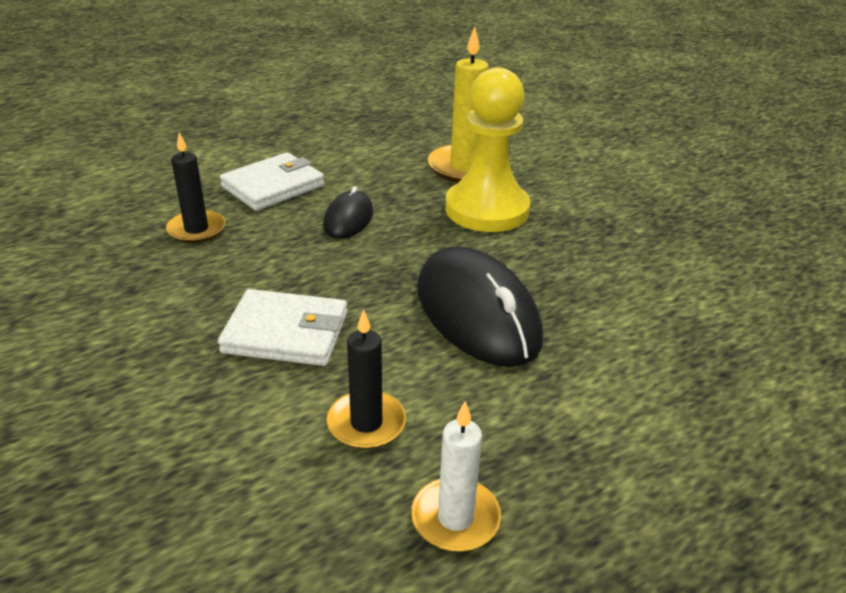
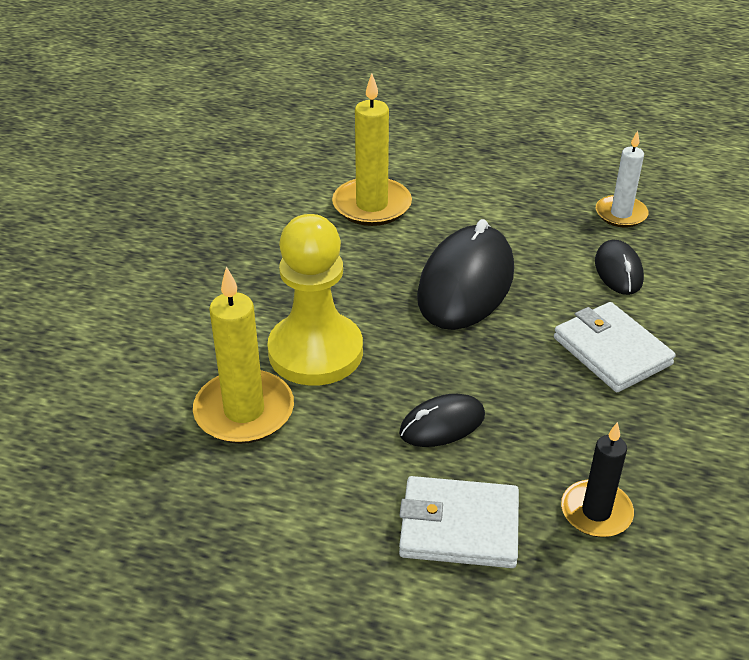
camera: 130 degrees left, 5 degrees up
(366, 423) = (618, 270): black candle -> black mouse
(672, 330) = (372, 205): none -> yellow candle

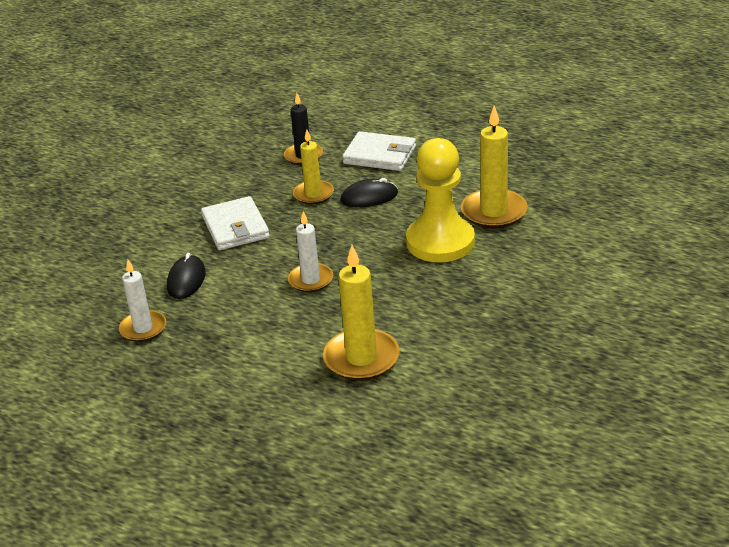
camera: 165 degrees left, 5 degrees down
(466, 283) = (311, 280): black mouse -> white candle
(532, 422) = (313, 194): none -> yellow candle

